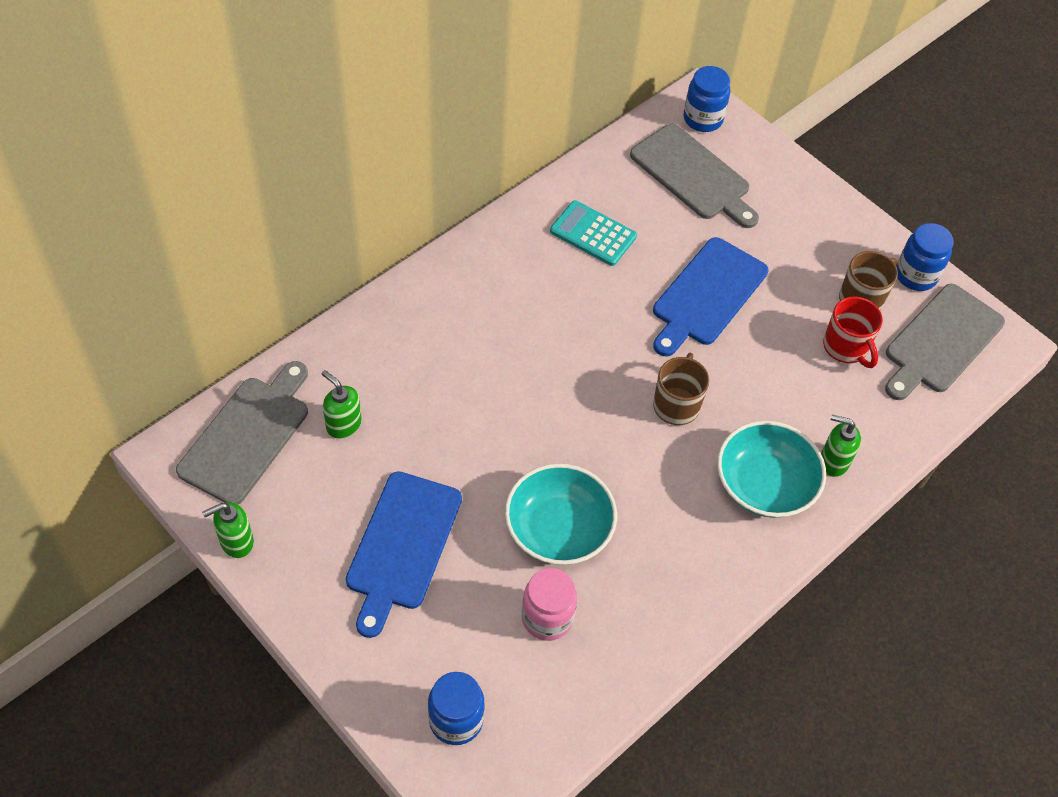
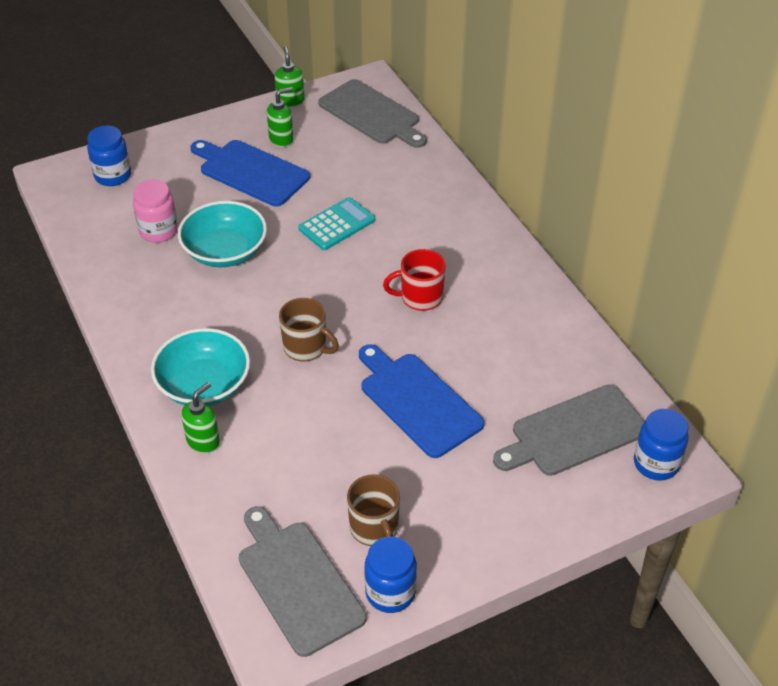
camera: 110 degrees right, 10 degrees down
(343, 424) = (363, 158): green soap dispenser -> green soap dispenser (281, 139)
(593, 234) = (513, 336): turquoise calculator -> turquoise calculator (337, 224)
(846, 347) = (320, 494): red mug -> red mug (420, 297)

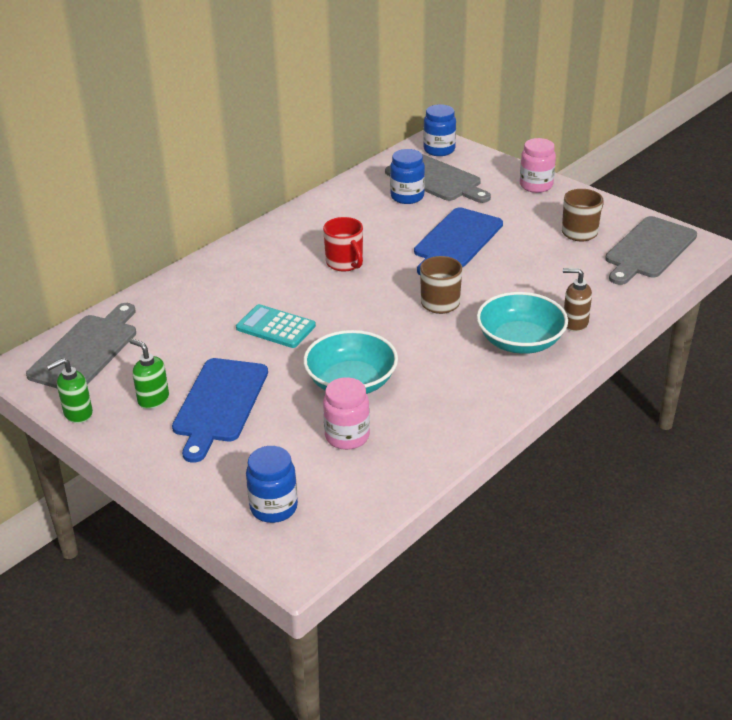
camera: 110 degrees left, 10 degrees down
(203, 441) = (574, 323): green soap dispenser -> brown soap dispenser
(390, 592) = (621, 216): blue jar -> blue jar (407, 197)
(512, 532) = (536, 185): none -> pink jar

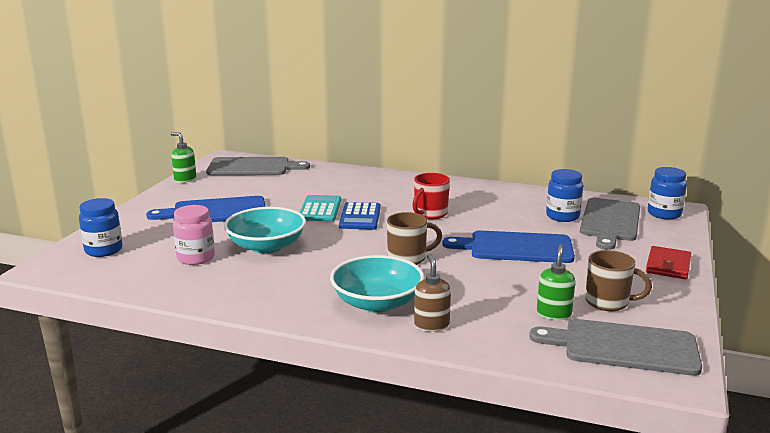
camera: 65 degrees right, 15 degrees down
(153, 399) = (210, 193): green soap dispenser -> green soap dispenser (554, 314)
(319, 306) = (360, 217): none -> blue calculator
(536, 185) = (668, 266): pink jar -> red wallet

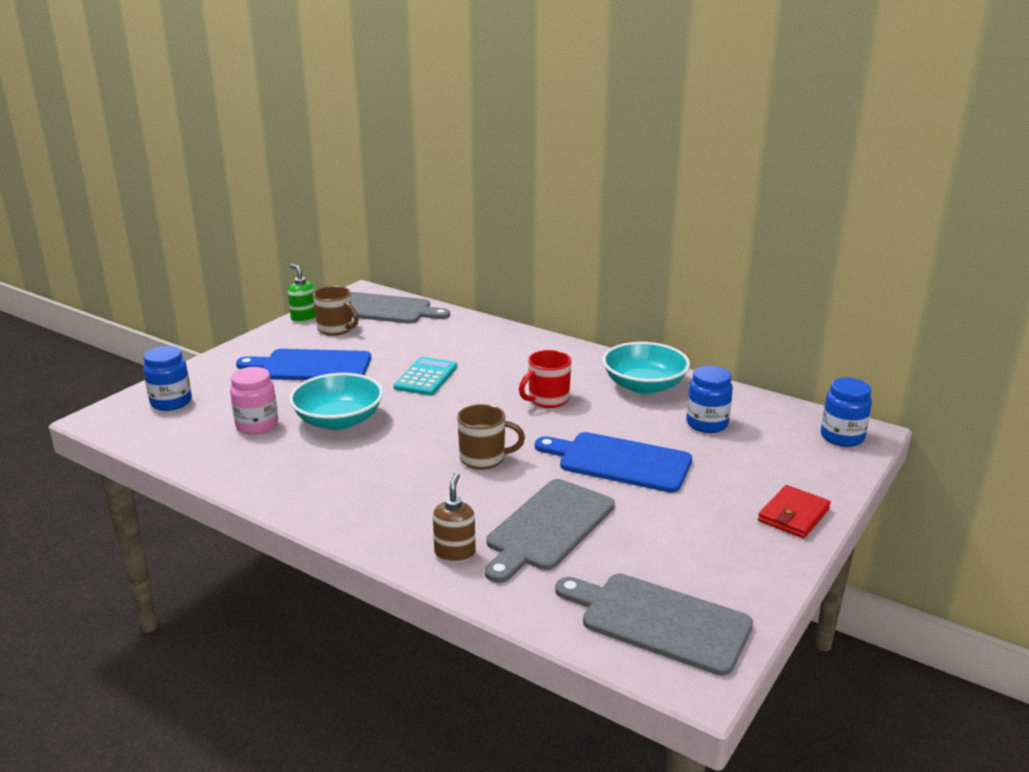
camera: 15 degrees right, 5 degrees up
(360, 217) = (464, 394): blue calculator -> none
(377, 303) = (413, 514): turquoise bowl -> turquoise bowl (644, 386)
(554, 314) = (605, 561): green soap dispenser -> none
(608, 302) = (682, 556): brown mug -> brown mug (336, 329)
(610, 221) = (762, 440): grey cutting board -> grey cutting board (547, 527)

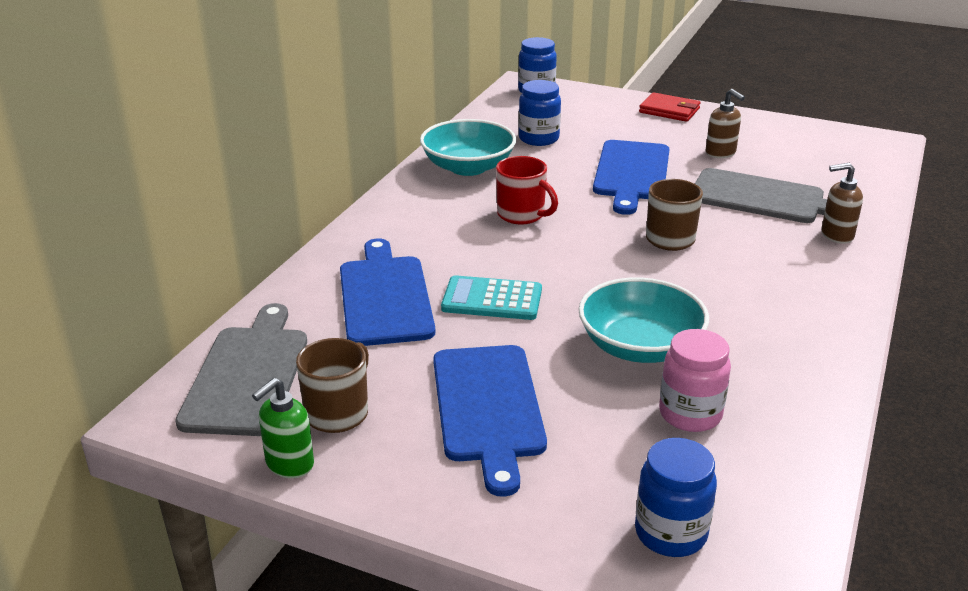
camera: 100 degrees left, 5 degrees up
(447, 345) = (385, 296): none -> blue cutting board
(659, 621) = (841, 153): grey cutting board -> none
(664, 526) = (720, 153): none -> brown soap dispenser

